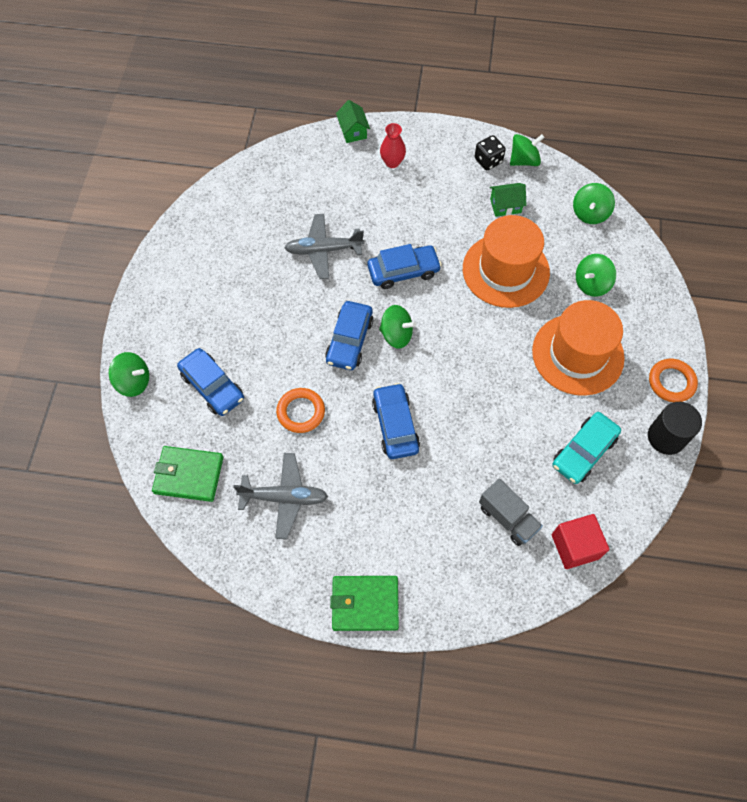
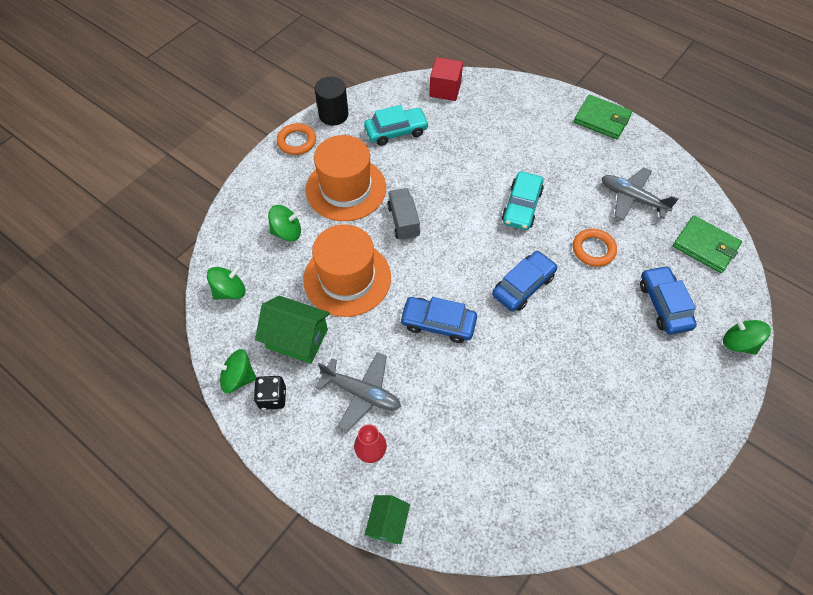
camera: 150 degrees left, 5 degrees down
(323, 250) = (502, 384): grey plane -> grey plane (361, 393)
(395, 425) = (521, 206): blue car -> turquoise car
(396, 335) = (479, 271): green spinning top -> none
(505, 206) = (297, 338): green house -> green house, size x1.66
(508, 518) = (477, 120): grey truck -> grey truck (403, 221)

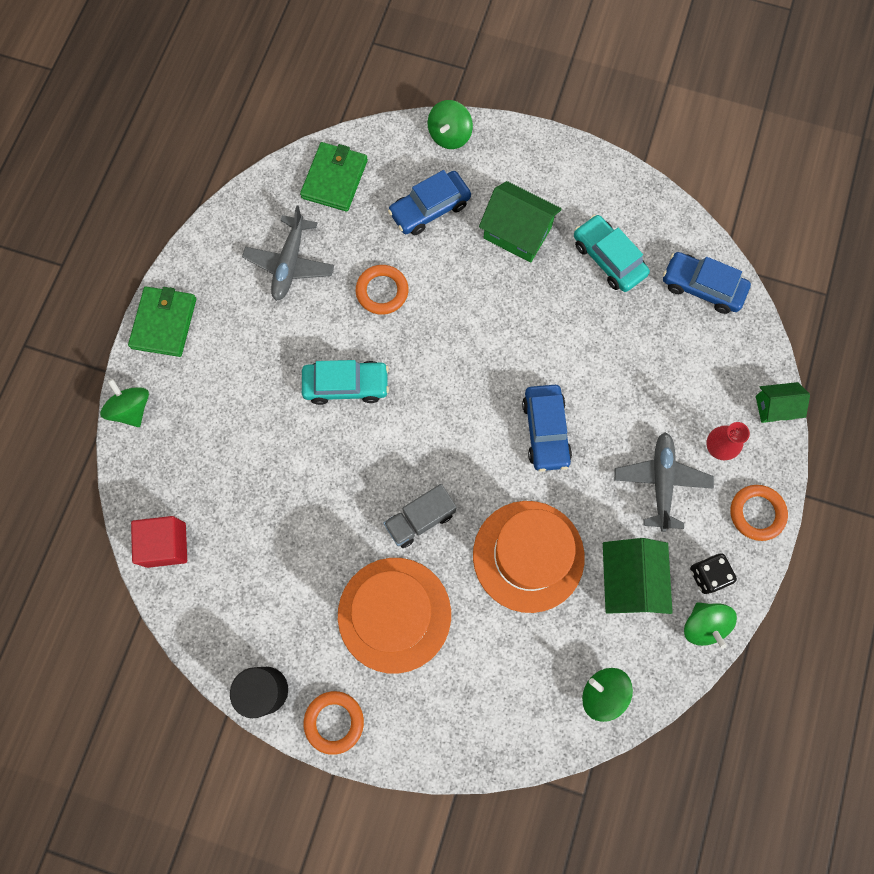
camera: 110 degrees left, 15 degrees up
(287, 232) = (491, 662): green spinning top -> green spinning top (132, 409)
(302, 460) = (756, 513): none -> orange ring
(396, 131) = (270, 585): turquoise car -> turquoise car (608, 258)
(523, 286) = (461, 354): blue car -> blue car (702, 287)
(626, 364) = (517, 233): none -> green house

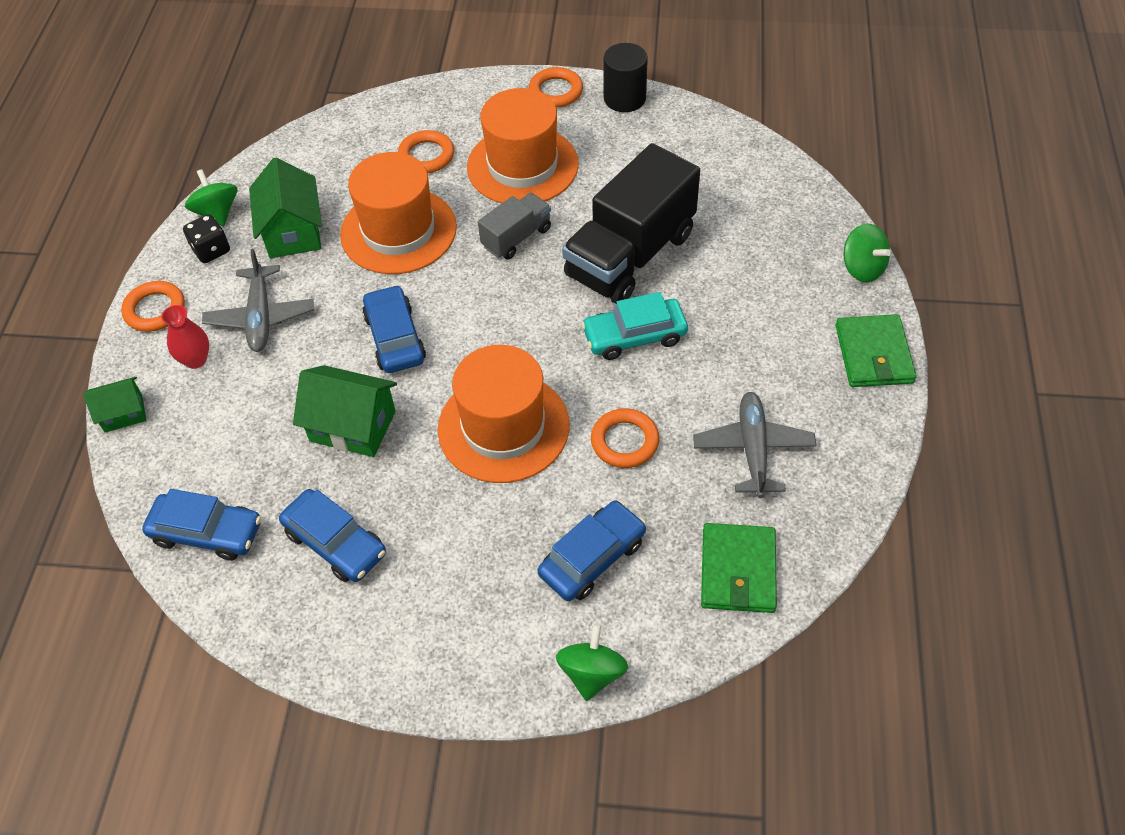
camera: 170 degrees right, 20 degrees down
(166, 544) = (765, 172): red cube -> none
(323, 472) = (630, 255): none -> black truck
(471, 324) = (503, 427): none -> orange hat
(487, 654) = (426, 156): none -> orange ring
(517, 233) = (464, 551): green house -> green house (352, 426)
(603, 693) = (314, 151): green spinning top -> none
(608, 258) = (335, 543): turquoise car -> blue car

